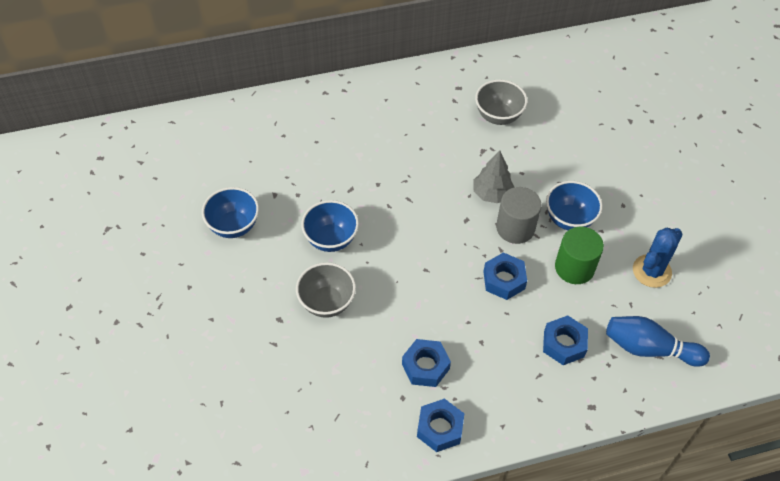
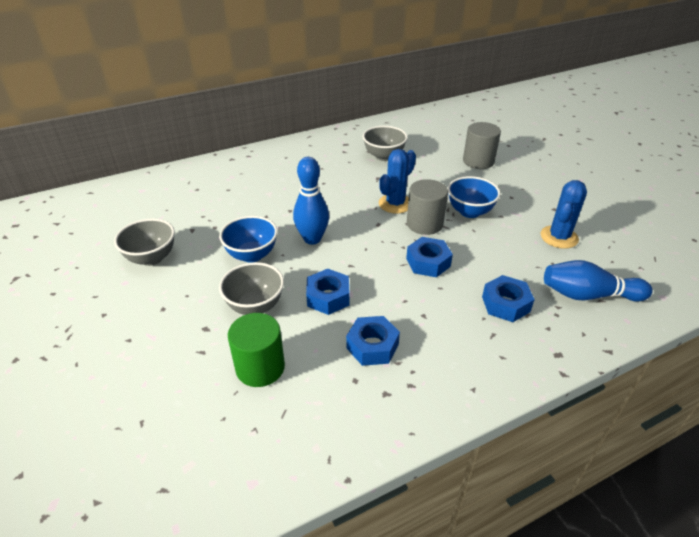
camera: 10 degrees left, 15 degrees down
(233, 226) = (152, 258): blue bowl -> grey bowl
(394, 228) = (312, 239): none -> blue bowling pin
(440, 428) = (405, 404): blue nut -> blue nut (328, 297)
(492, 193) = (395, 204): grey tree -> blue cactus
(574, 267) = (489, 244): green cylinder -> green cylinder (260, 367)
(605, 142) = (478, 161): none -> grey cylinder

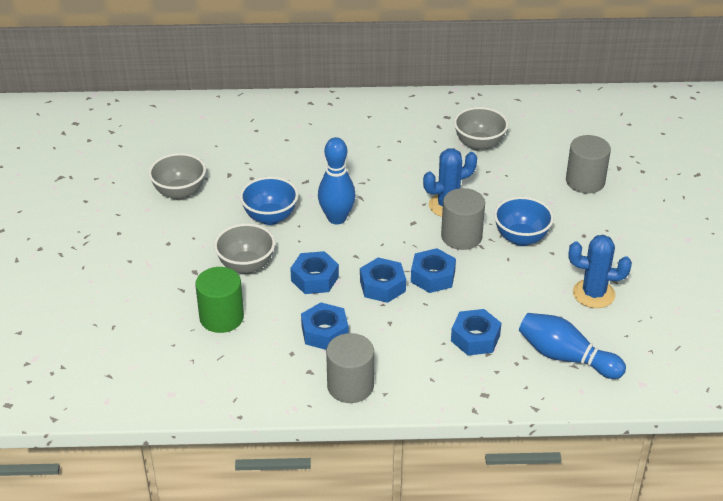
camera: 25 degrees right, 0 degrees up
(392, 284) = (382, 286): none -> blue nut
(436, 394) = (350, 386): none -> grey cylinder
(559, 237) = (593, 294): blue cactus -> blue cactus turned 45 degrees clockwise

